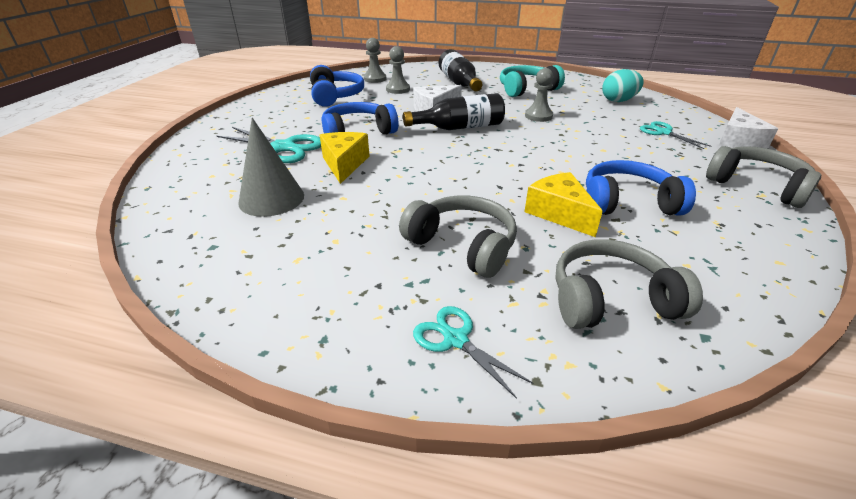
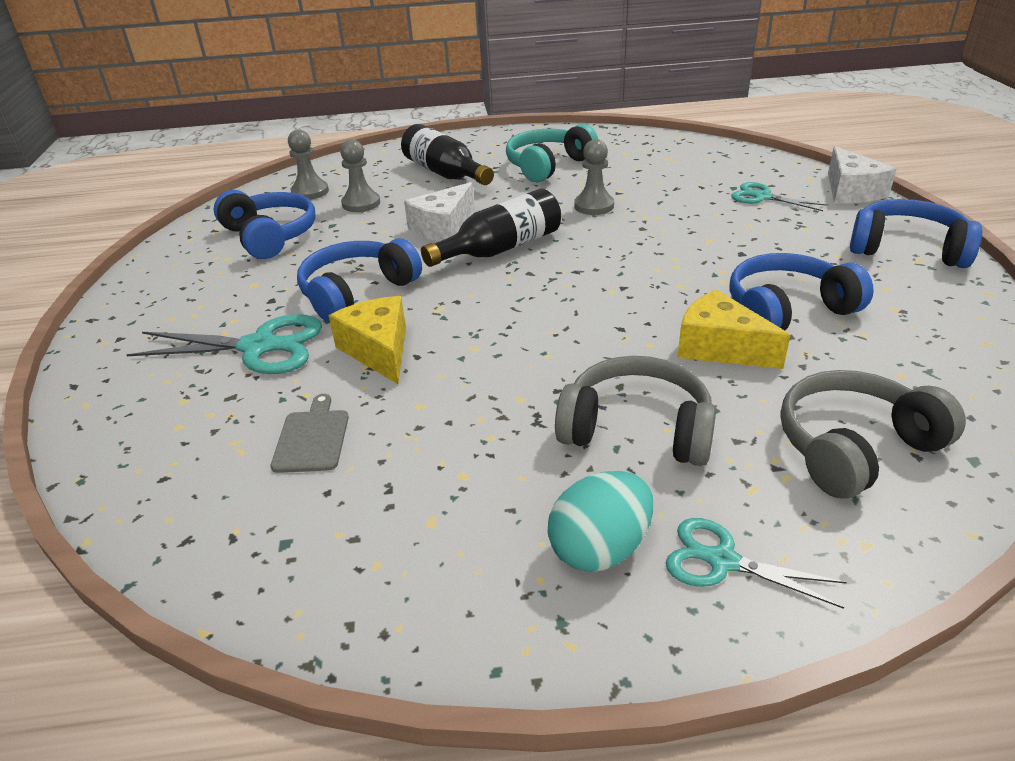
camera: 20 degrees left, 0 degrees up
(271, 199) = (312, 438): grey cone -> grey cutting board
(618, 101) = (678, 159): turquoise egg -> turquoise egg (600, 548)
(756, 186) = (907, 249): grey headphones -> blue headphones

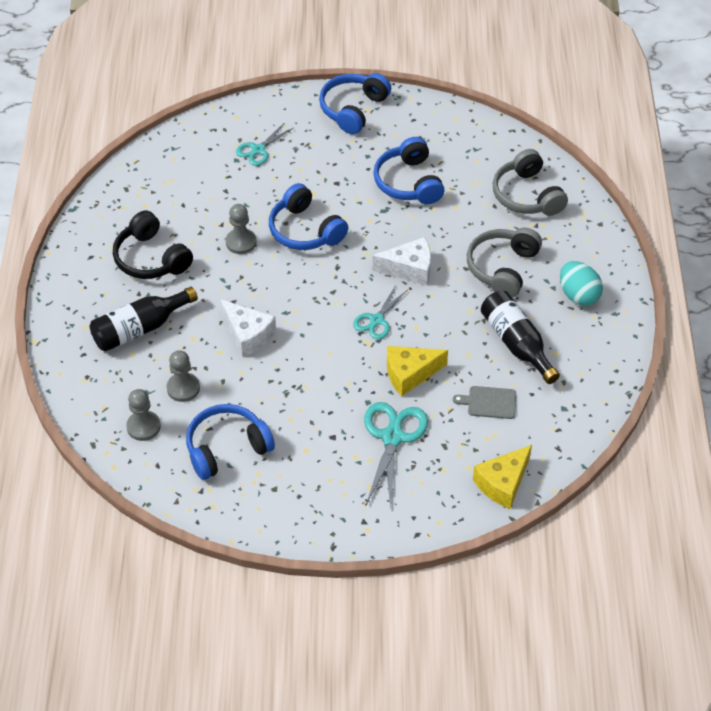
camera: 85 degrees left, 15 degrees up
(357, 292) = (335, 387): blue headphones -> blue headphones (305, 230)
(500, 249) = (293, 303): black bottle -> black bottle (516, 344)
(548, 166) = (151, 258): turquoise headphones -> black headphones
(720, 347) = (439, 220): yellow cheese -> yellow cheese (502, 483)
(722, 561) = (588, 258): turquoise scissors -> turquoise scissors (376, 320)
(851, 191) = (265, 104): white cheese -> white cheese (409, 269)

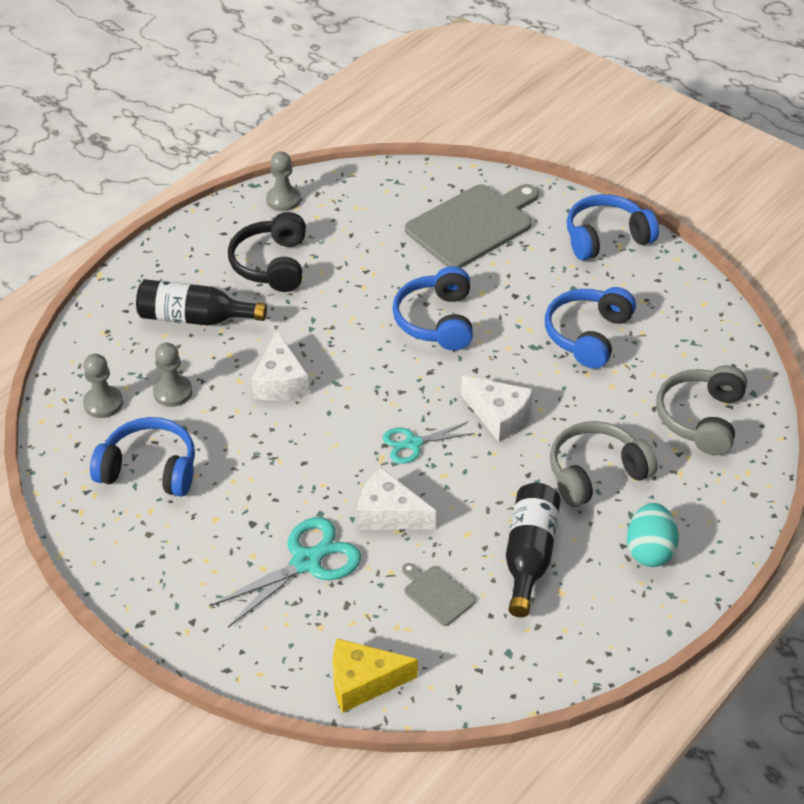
camera: 40 degrees right, 5 degrees down
(241, 242) = (365, 297): grey pawn -> grey pawn (283, 200)
(258, 150) = (473, 225): turquoise scissors -> grey cutting board
(409, 374) = (389, 514): yellow cheese -> white cheese

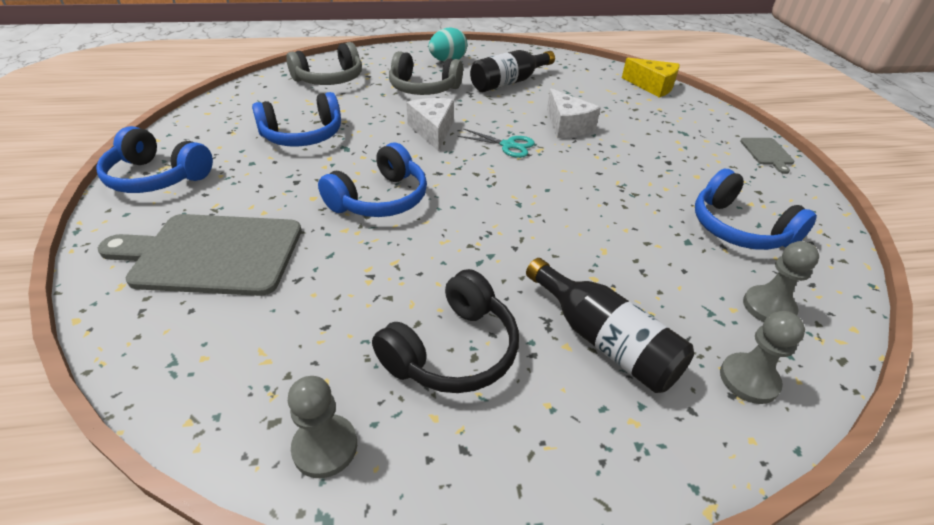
camera: 140 degrees left, 5 degrees down
(172, 392) = (681, 276): grey pawn -> grey pawn (748, 379)
(280, 382) = (566, 229): white cheese -> none
(306, 562) = (644, 131): turquoise scissors -> none
(437, 594) = (577, 92): grey cutting board -> grey cutting board (767, 153)

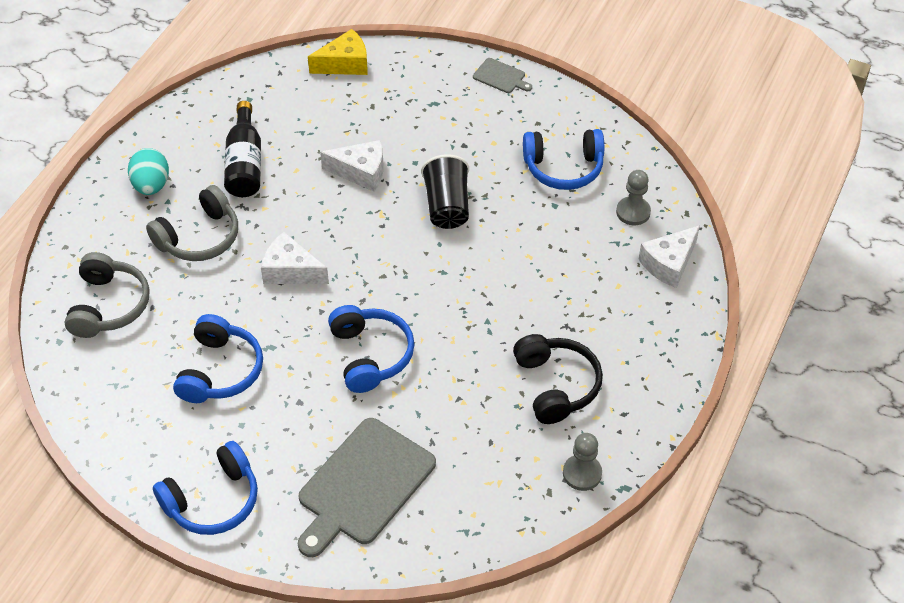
camera: 55 degrees left, 10 degrees up
(508, 145) = (358, 231): turquoise scissors -> none
(593, 178) = (447, 206): none -> black cup
(604, 340) = (600, 308): black bottle -> none
(748, 379) = (669, 264): grey pawn -> white cheese

